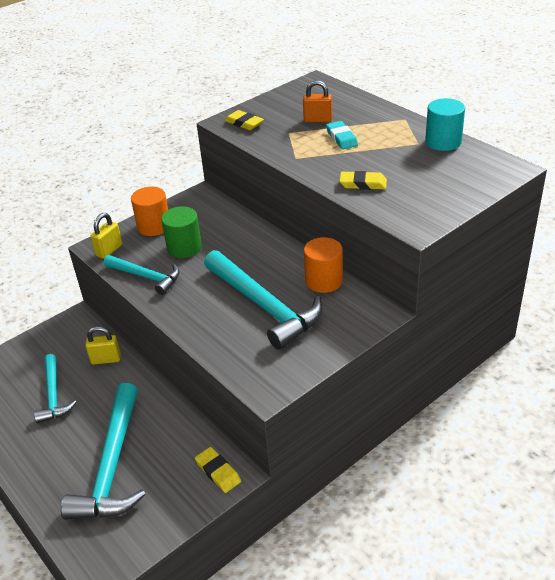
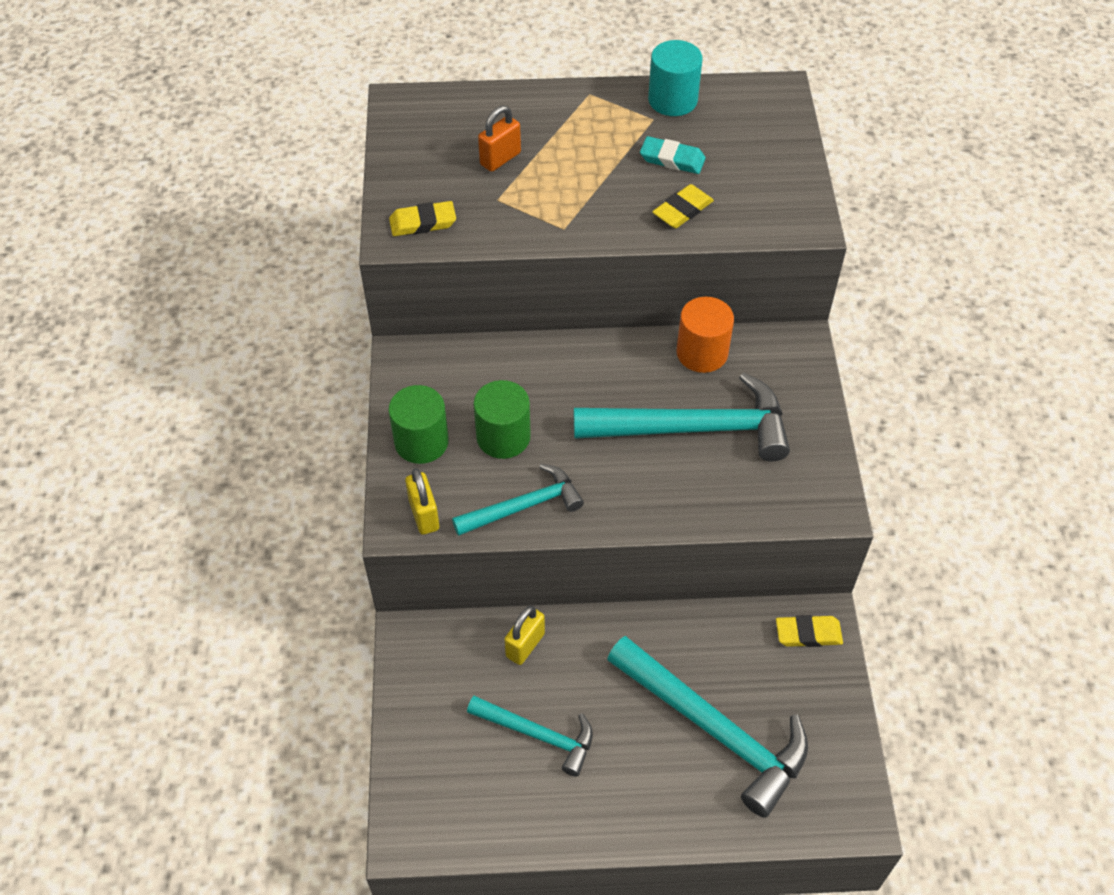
camera: 55 degrees left, 15 degrees up
(154, 226) = (421, 442): orange cylinder -> green cylinder
(341, 138) = (567, 166): turquoise eraser -> turquoise eraser (672, 159)

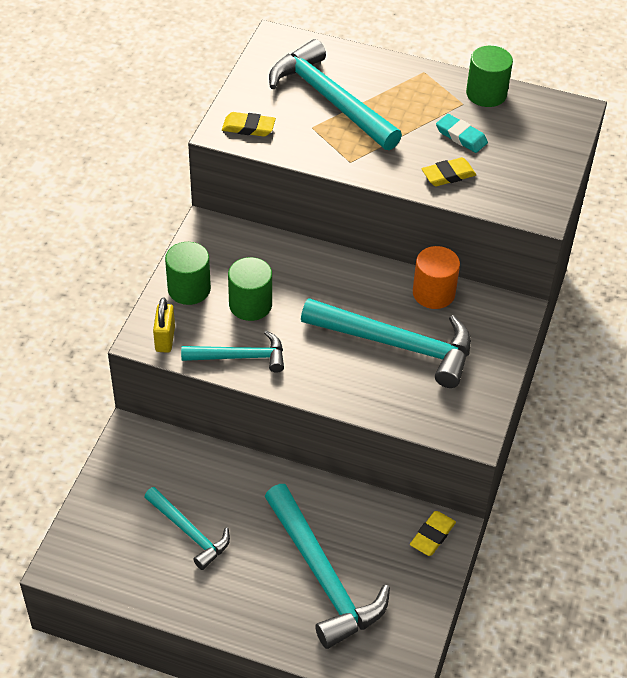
camera: 20 degrees right, 5 degrees down
(500, 159) = (330, 99): orange padlock -> turquoise hammer
(525, 645) = (211, 468): yellow padlock -> none
(672, 100) = (486, 94): turquoise cylinder -> green cylinder
(808, 633) = (432, 535): yellow eraser -> yellow eraser turned 75 degrees counterclockwise

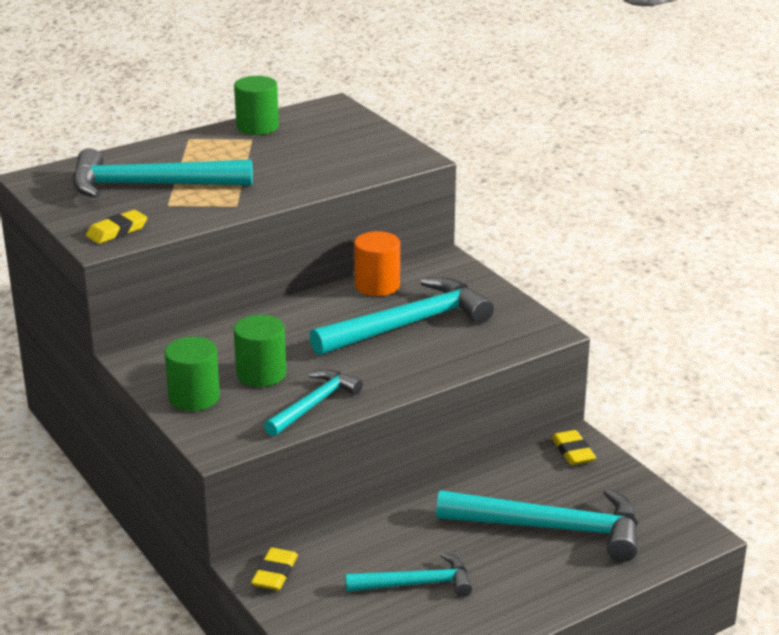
camera: 50 degrees left, 20 degrees down
(165, 339) = (235, 435): yellow padlock -> none
(448, 175) = (319, 175): yellow eraser -> yellow eraser (275, 573)
(461, 136) = (286, 153): turquoise eraser -> none

